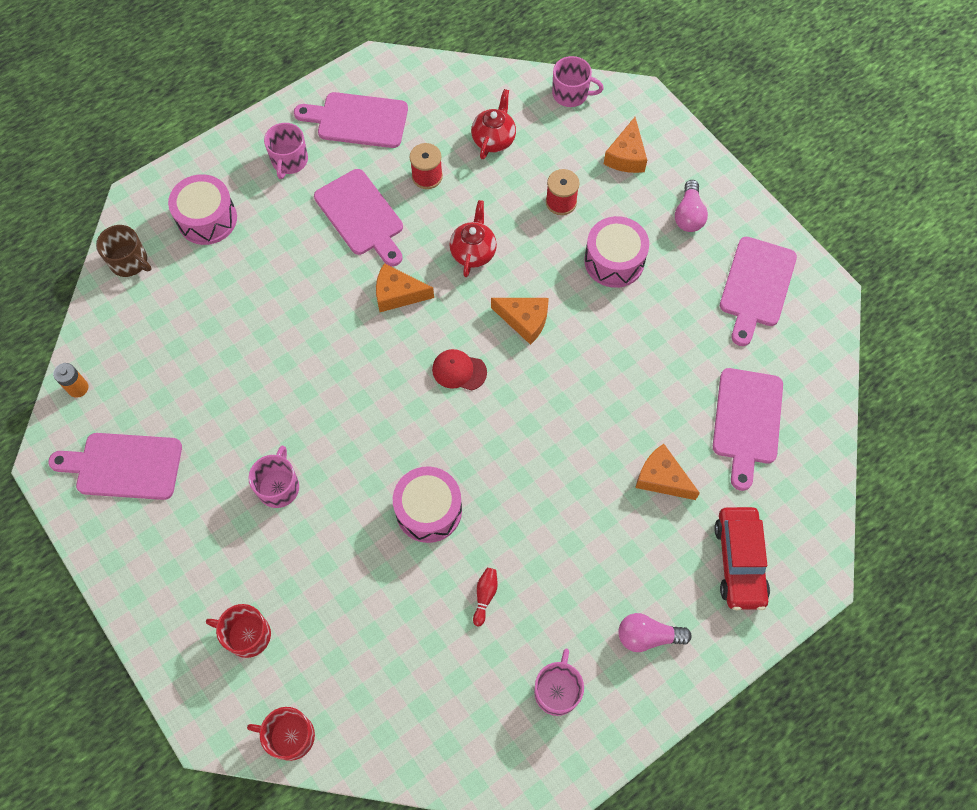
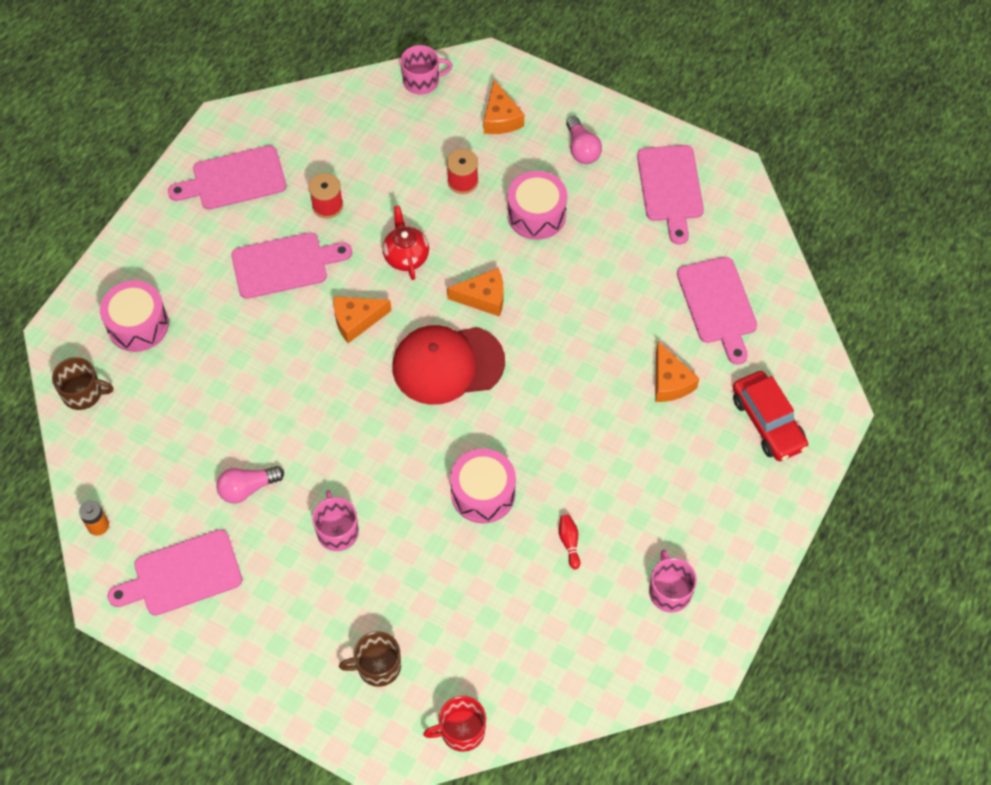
camera: 25 degrees left, 5 degrees down
(247, 635) = (377, 666): red mug -> brown mug
(289, 161) = (188, 241): pink mug -> none
(361, 216) = (284, 265): pink cutting board -> pink cutting board turned 45 degrees counterclockwise
(459, 371) = (447, 364): red cap -> red cap, size x2.08
(494, 139) = (372, 149): red teapot -> none
(647, 636) = (722, 514): pink light bulb -> pink light bulb (247, 488)
(661, 478) = (670, 382): orange cheese -> orange cheese turned 120 degrees counterclockwise

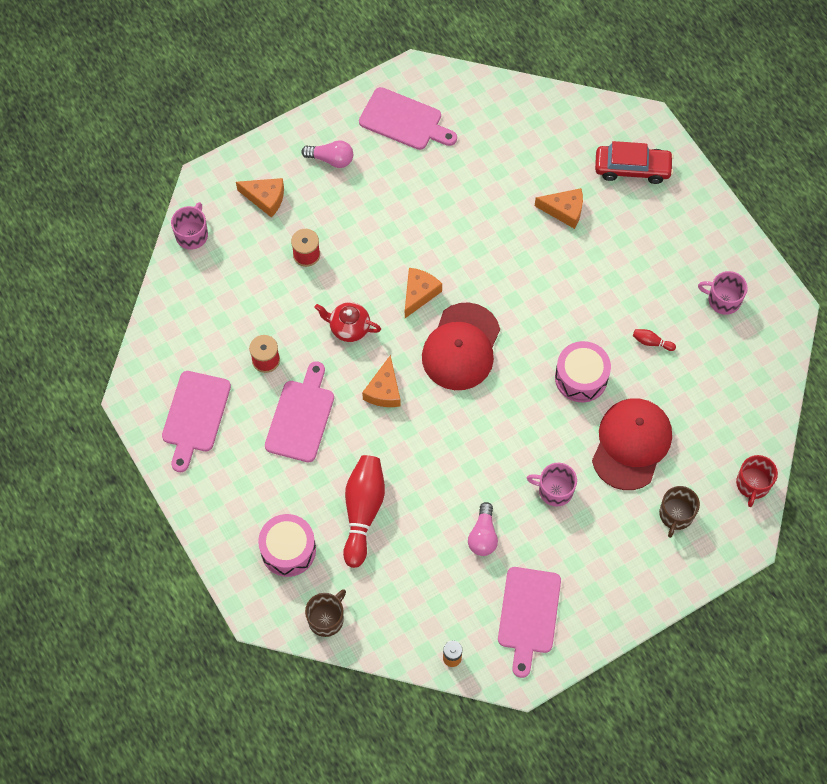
camera: 60 degrees left, 5 degrees up
(213, 368) = (363, 512): none -> red bowling pin
(435, 581) = (631, 444): none -> red cap
(536, 214) = (369, 220): pink drum -> none
(718, 305) = (521, 146): pink cutting board -> none

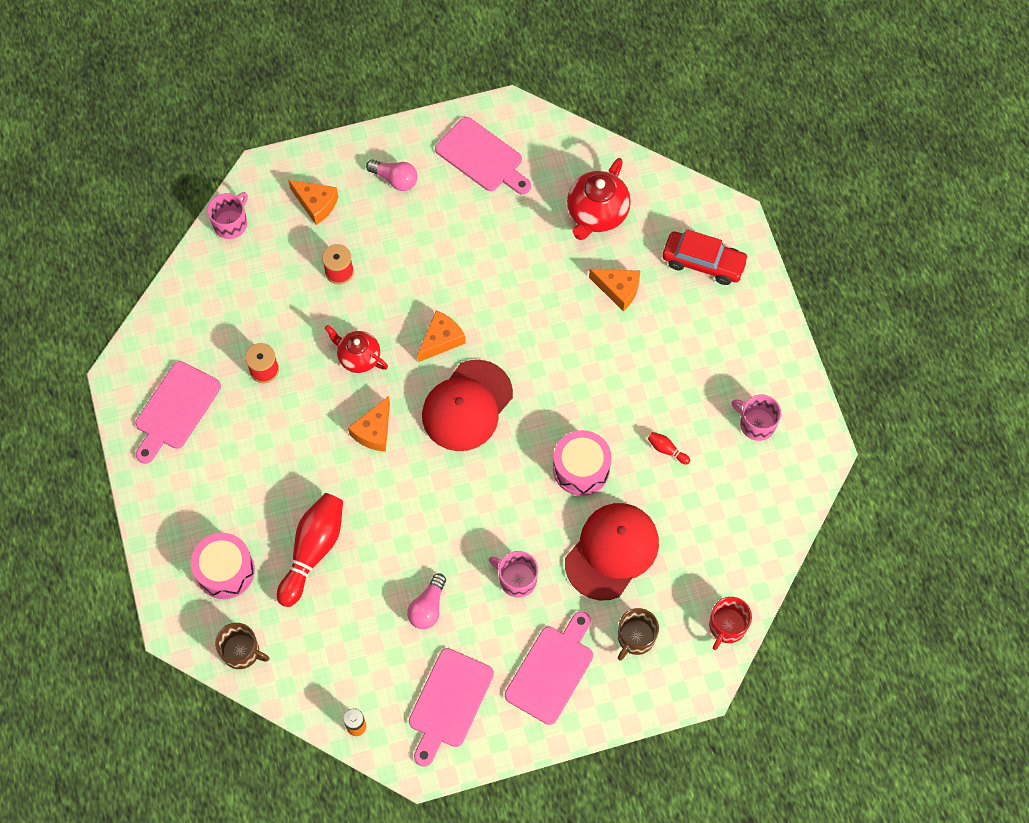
camera: 15 degrees right, 0 degrees up
(301, 417) = (281, 437): pink cutting board -> pink cutting board (552, 670)
(326, 618) = (241, 651): brown mug -> brown mug turned 60 degrees clockwise
(523, 148) = (596, 214): none -> red teapot

